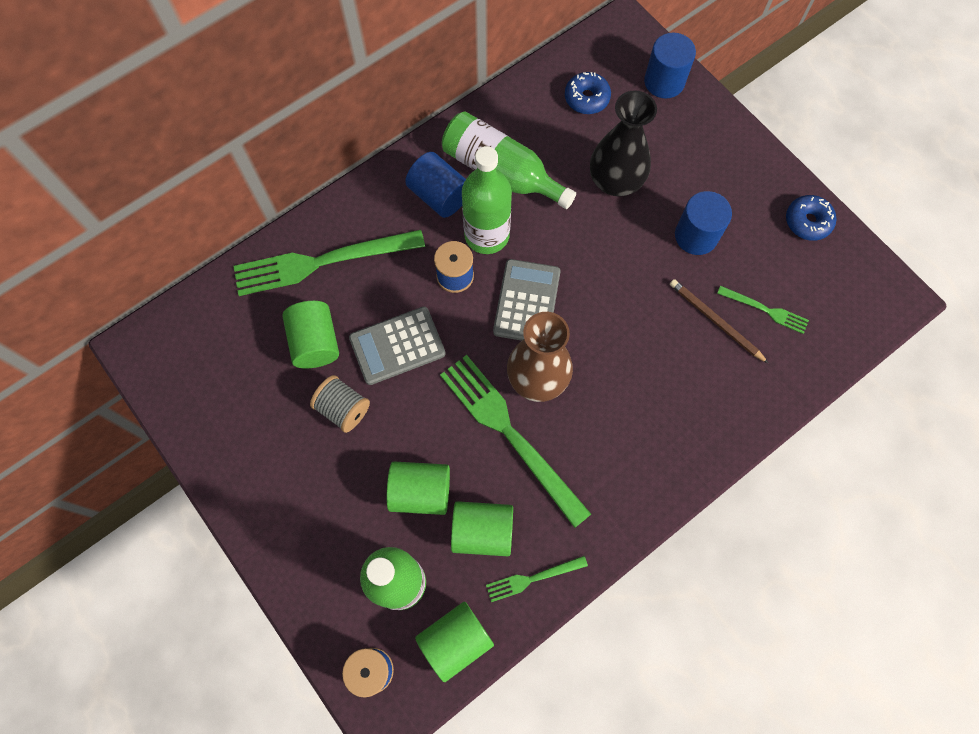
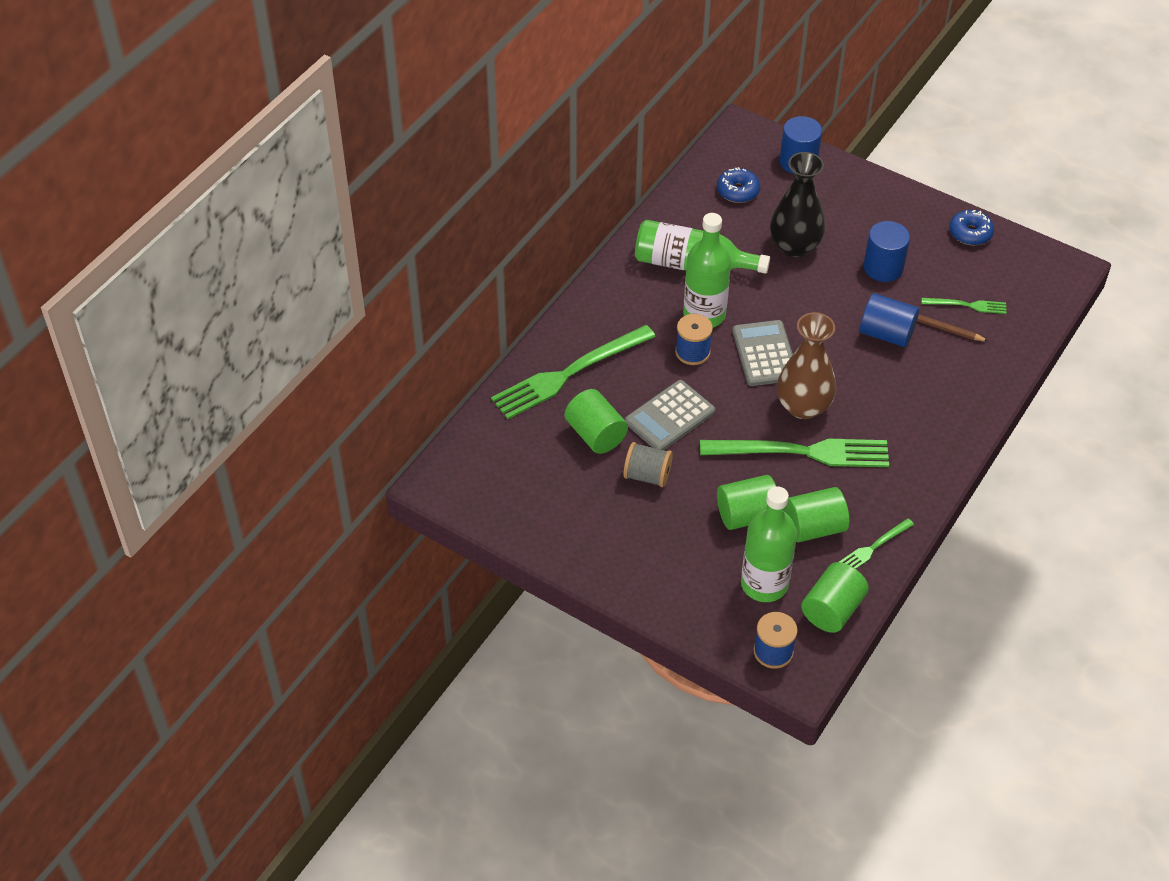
camera: 20 degrees left, 20 degrees down
(439, 196) = (647, 297): blue cylinder -> blue cylinder (886, 334)
(510, 434) = (801, 452): green fork -> green fork turned 150 degrees clockwise

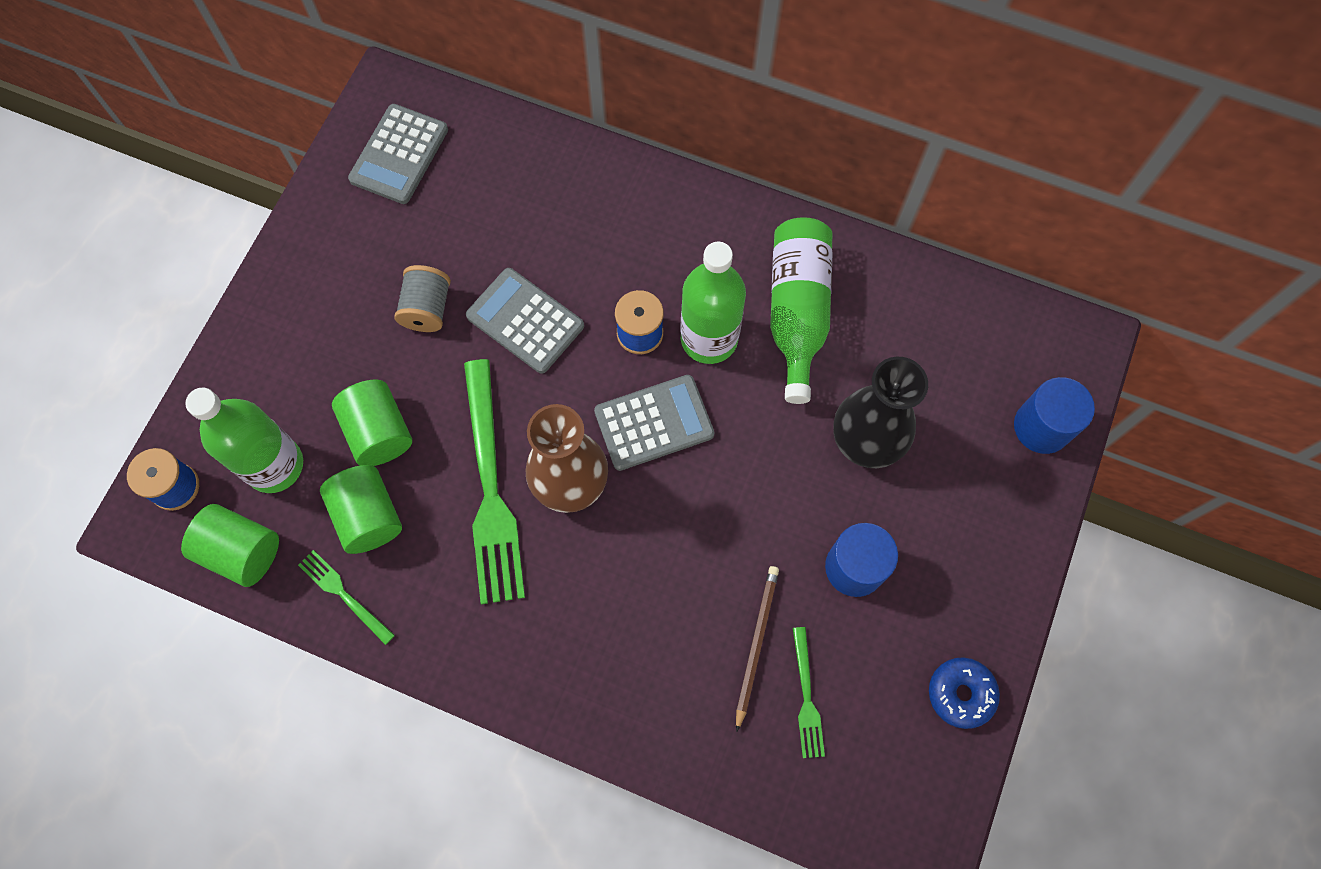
camera: 80 degrees right, 20 degrees up
(502, 480) = (399, 155): none -> grey calculator
(569, 373) = (577, 197): green fork -> none
(595, 434) = (483, 241): green cylinder -> none
(737, 191) = (956, 351): blue donut -> none
(886, 334) = (724, 582): blue cylinder -> none

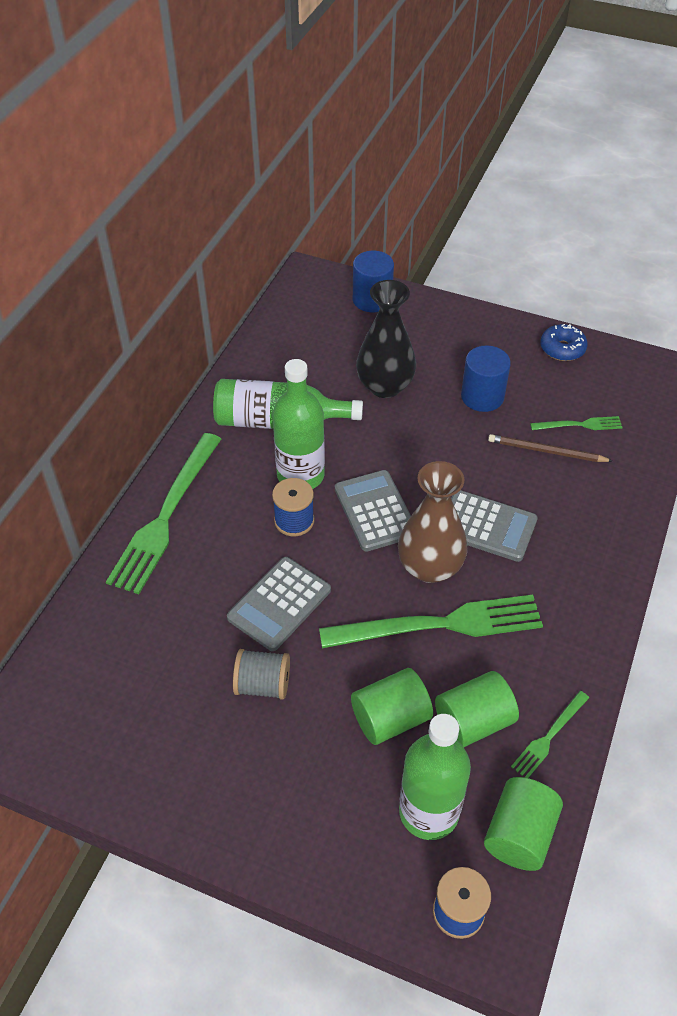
camera: 90 degrees left, 20 degrees down
(399, 155) = (85, 721): grey calculator -> grey calculator (487, 526)
(648, 200) = (166, 515): none -> green fork

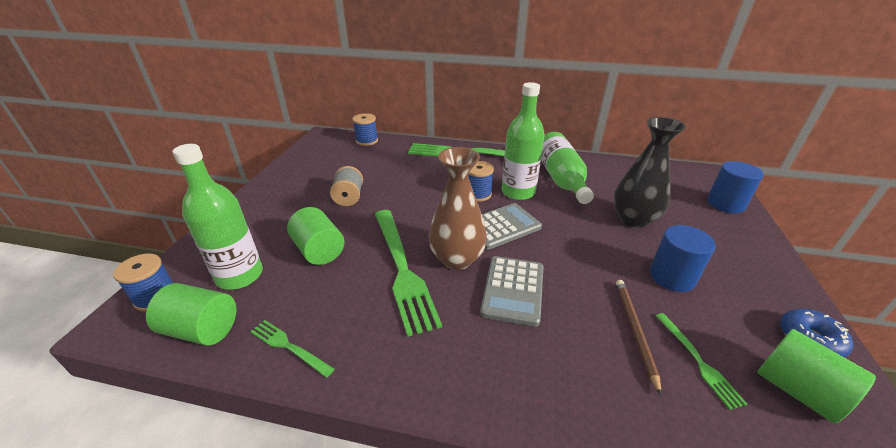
camera: 80 degrees right, 15 degrees down
(60, 657) = (367, 141): none -> blue spool
(279, 604) = (409, 196): grey calculator -> none
(473, 721) = (311, 294): green cylinder -> green cylinder (797, 390)

